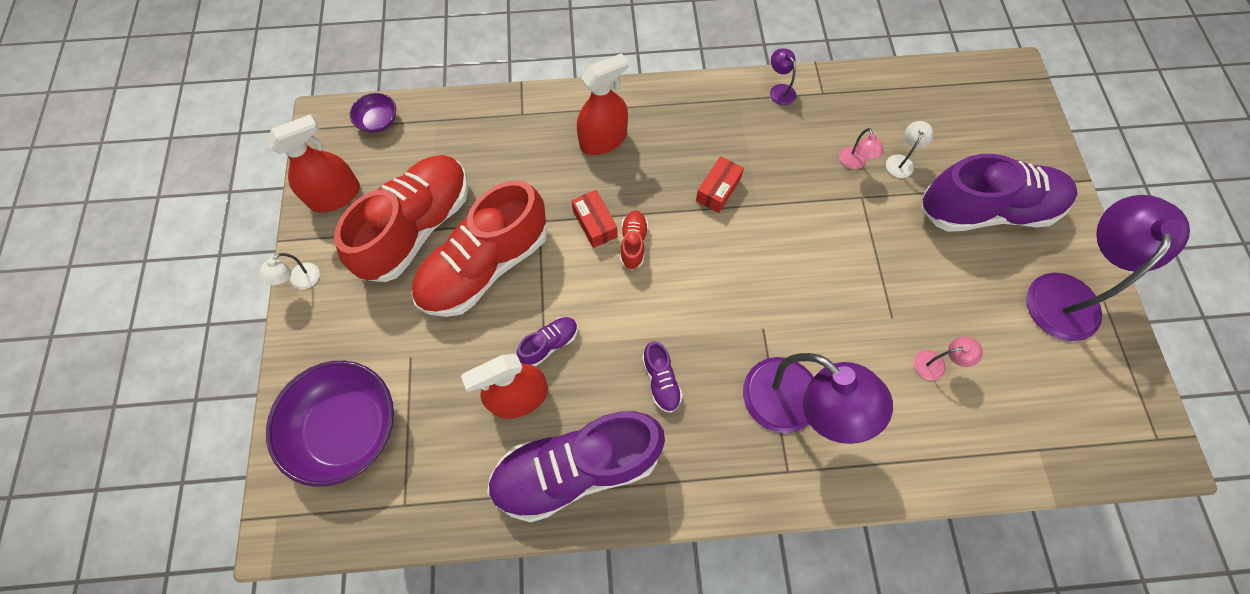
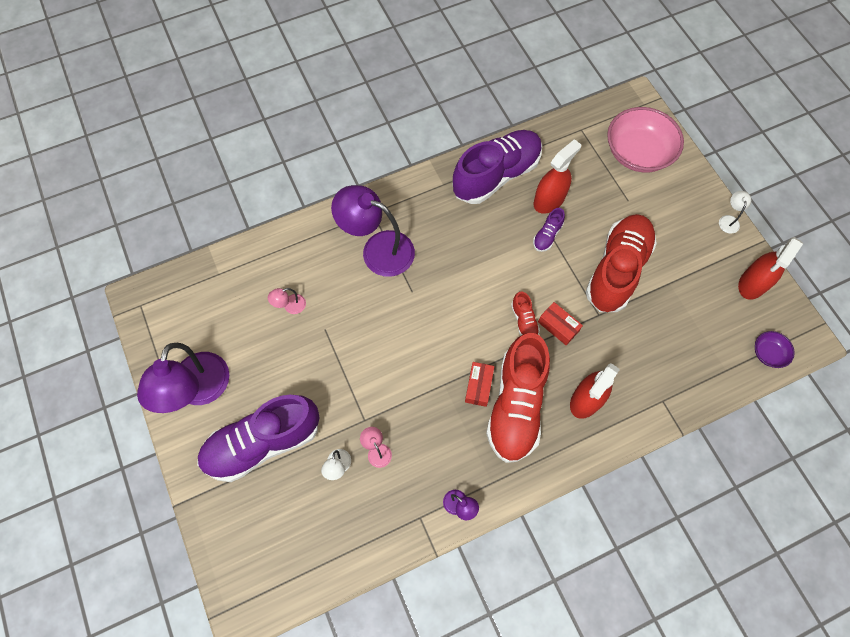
camera: 160 degrees right, 0 degrees up
(347, 428) = (638, 153): purple bowl -> pink bowl
(417, 228) = (680, 280): red shoe -> red shoe (516, 405)
(661, 381) = (467, 237): purple shoe -> none

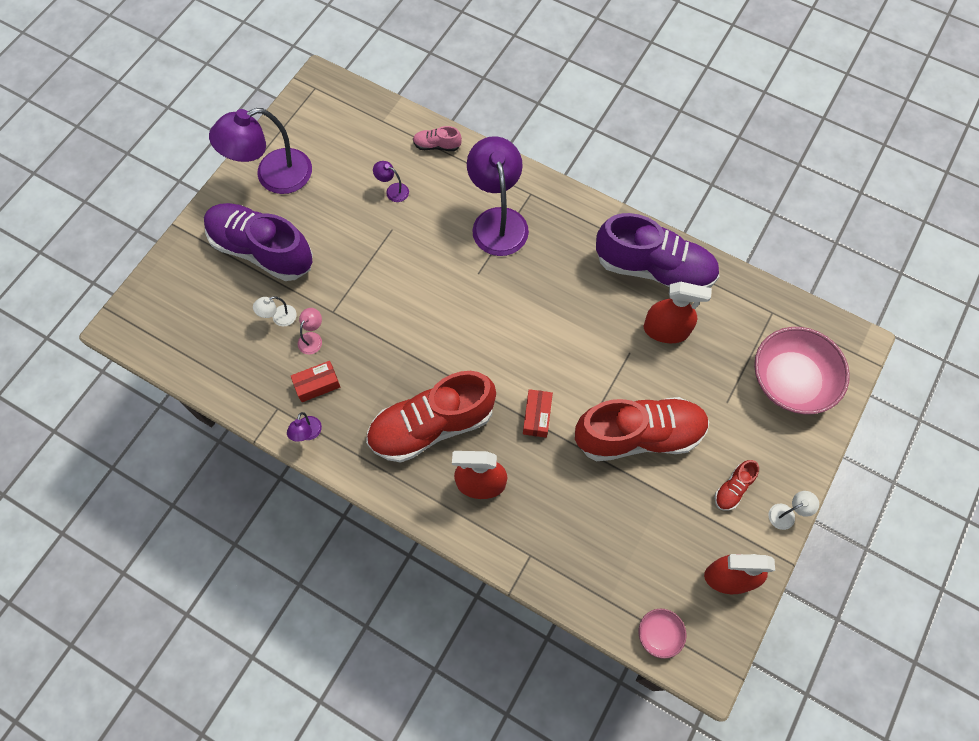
camera: 55 degrees right, 0 degrees up
(276, 249) = (437, 145): none -> pink shoe
(290, 306) = (393, 190): pink lamp -> purple lamp
(478, 386) = (427, 383): red box -> red box (317, 384)
(524, 321) = (520, 383): red shoe -> red shoe (733, 488)
(547, 235) = (625, 351): purple shoe -> none
(768, 353) = (659, 634): purple bowl -> pink bowl

